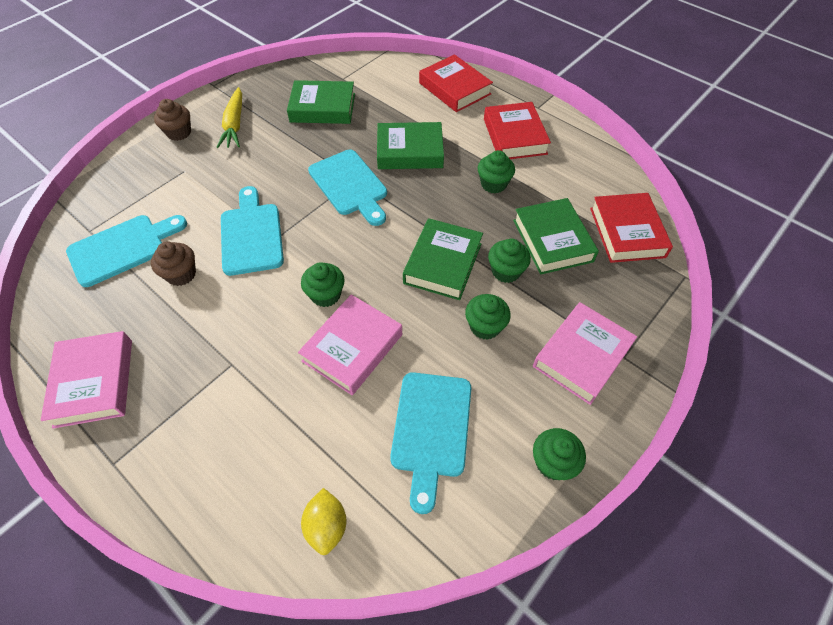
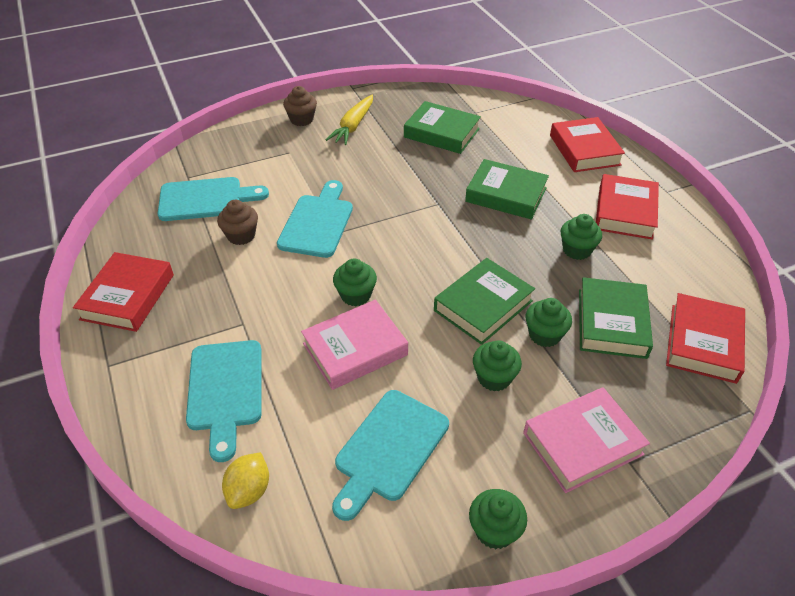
camera: 25 degrees right, 10 degrees down
(94, 382) = (128, 297): pink book -> red book
(350, 185) = (430, 208): turquoise cutting board -> turquoise cutting board (225, 390)

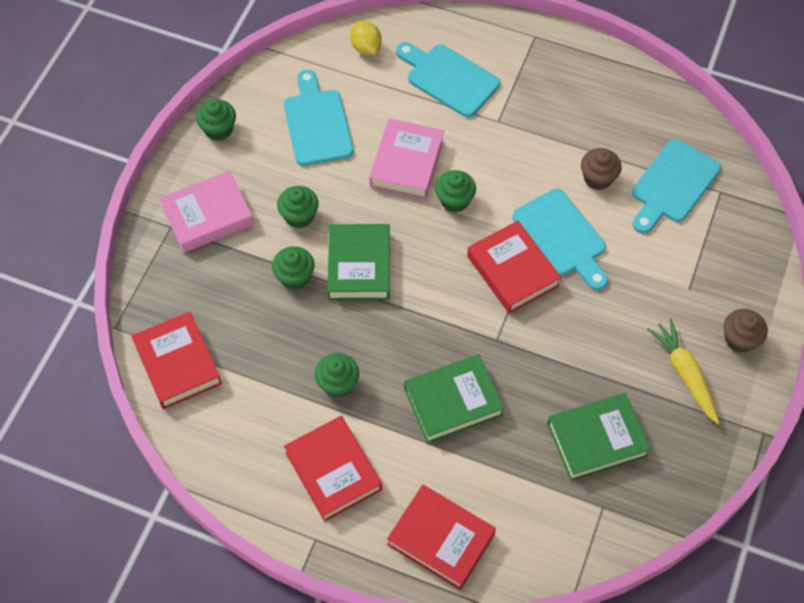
camera: 135 degrees right, 15 degrees up
(128, 297) = (594, 77): red book -> red book (512, 271)
(582, 443) = (208, 216): pink book -> pink book turned 45 degrees clockwise
(611, 323) = (256, 327): green book -> none

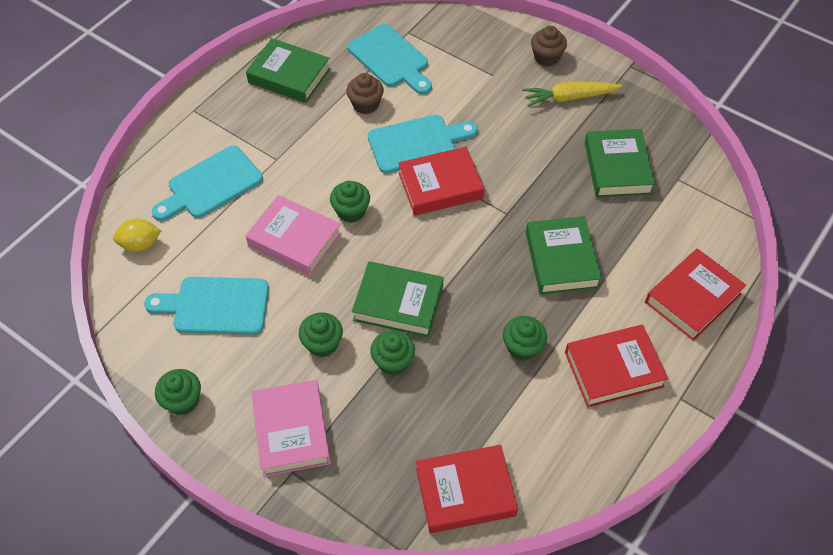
camera: 75 degrees left, 5 degrees down
(611, 101) = (289, 76): none -> green book

